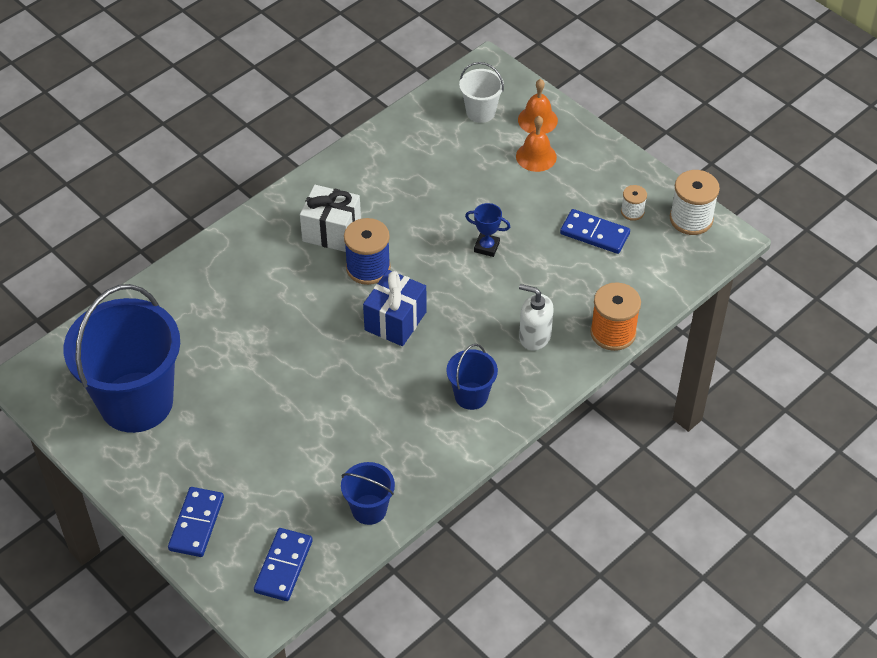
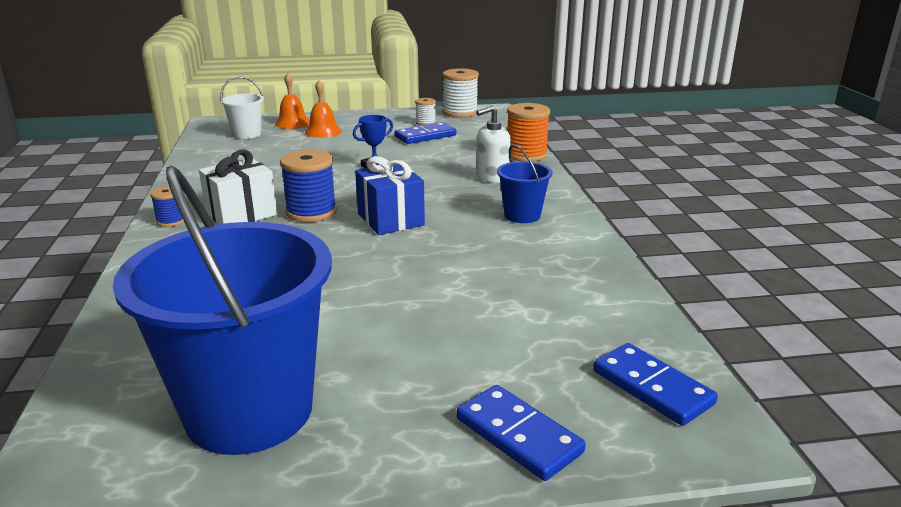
camera: 55 degrees left, 25 degrees down
(290, 203) = (171, 221): none -> blue spool
(369, 509) = (611, 303): blue bucket -> none

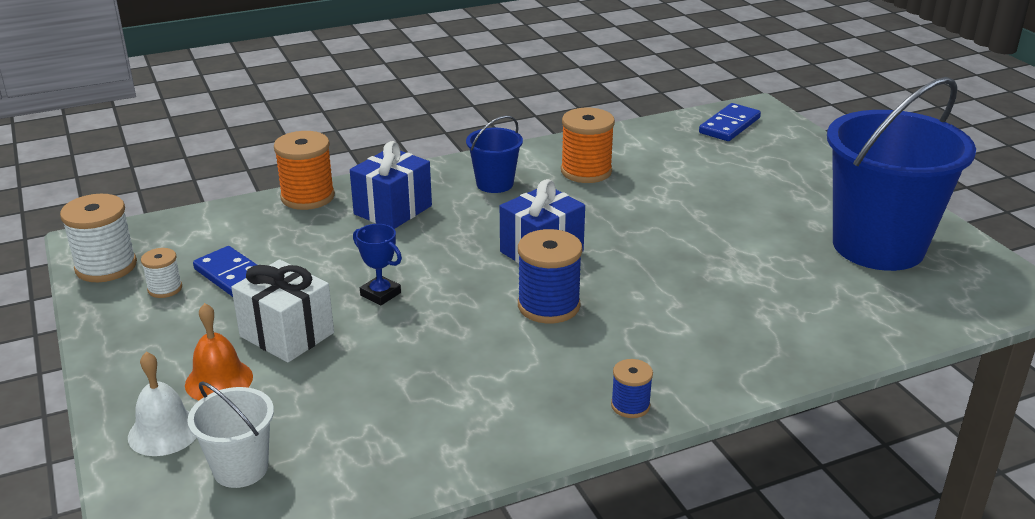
camera: 105 degrees left, 5 degrees up
(241, 214) = (580, 355): white gift -> white gift (287, 334)
(293, 123) = (164, 431): orange bell -> white bell
(492, 177) = (393, 210): white soap dispenser -> blue gift
(518, 435) = (810, 159): blue domino -> none
(533, 259) = (586, 171): none -> orange spool

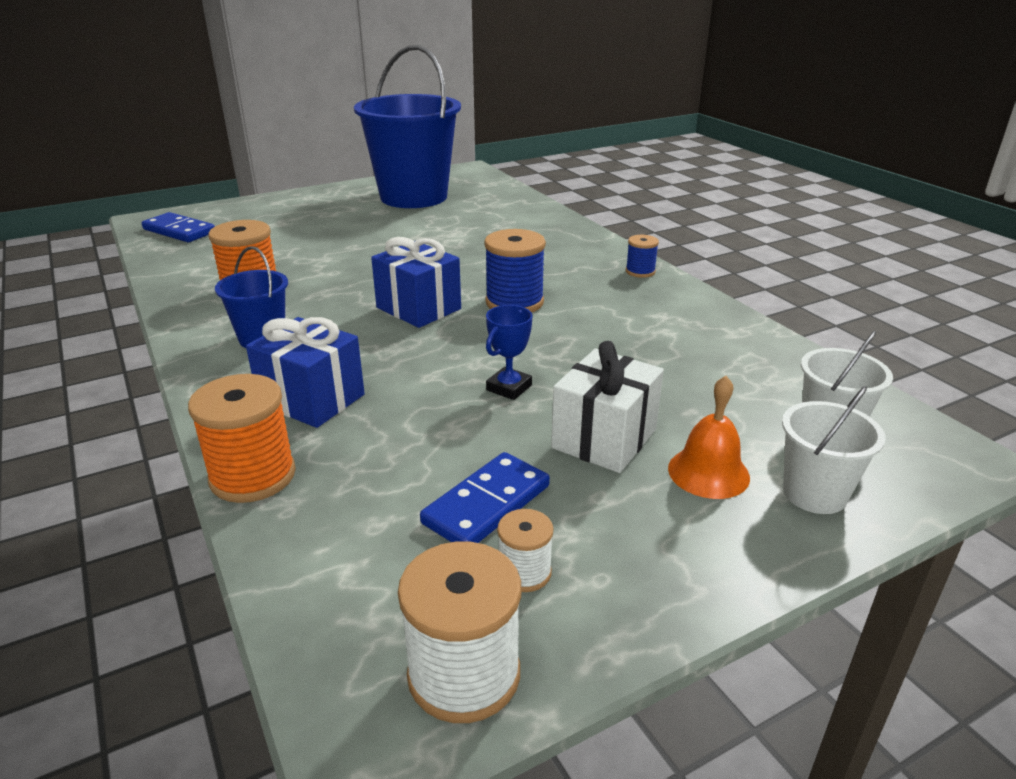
camera: 95 degrees left, 0 degrees up
(164, 431) = (814, 493): white bell -> white bucket

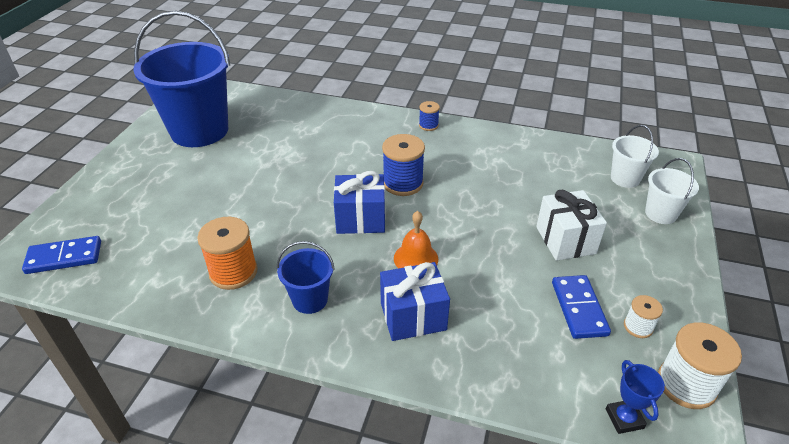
camera: 45 degrees left, 10 degrees up
(253, 476) = (468, 380): orange spool -> none
(509, 388) = (488, 240): blue trophy -> blue trophy (624, 418)
(708, 472) = (620, 229): orange bell -> orange bell (416, 258)

